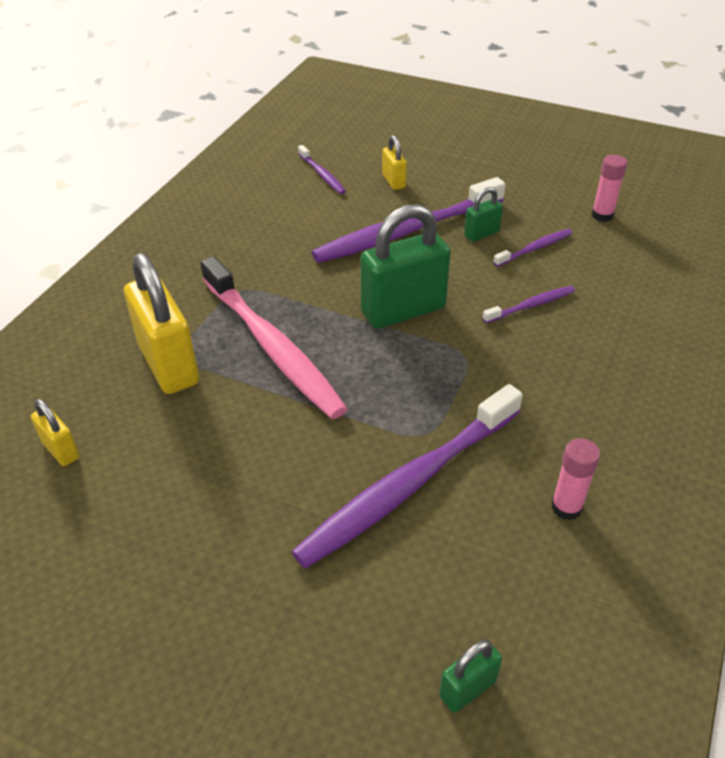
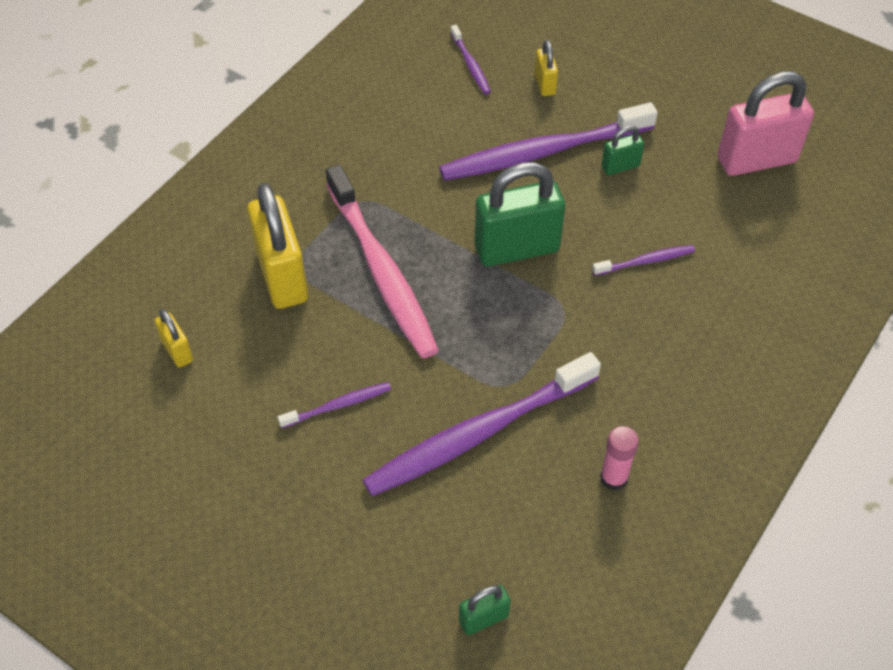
camera: 10 degrees right, 10 degrees up
(535, 248) = (671, 192): purple toothbrush -> purple toothbrush (338, 405)
(602, 215) = (756, 160): pink glue stick -> pink padlock

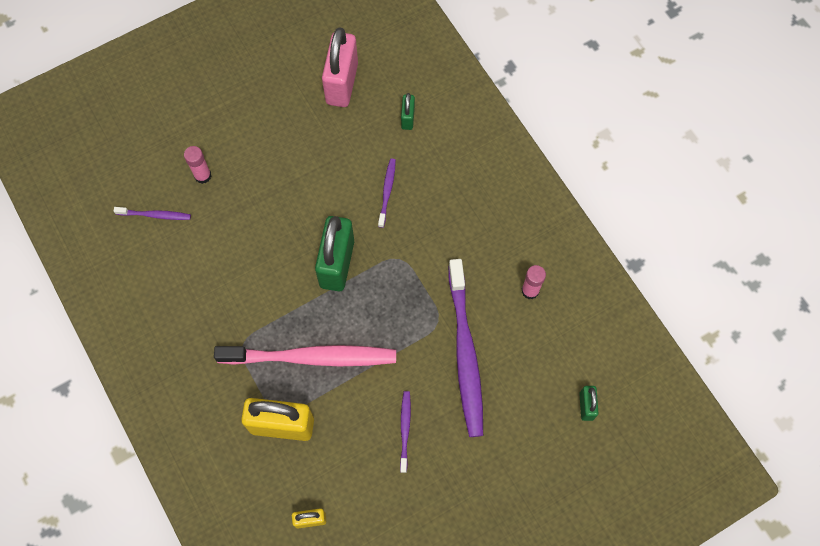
camera: 65 degrees left, 15 degrees up
(542, 152) = (264, 208): purple toothbrush -> none
(545, 84) = (203, 175): yellow padlock -> pink glue stick
(620, 166) = (303, 166): green padlock -> green padlock (408, 118)

